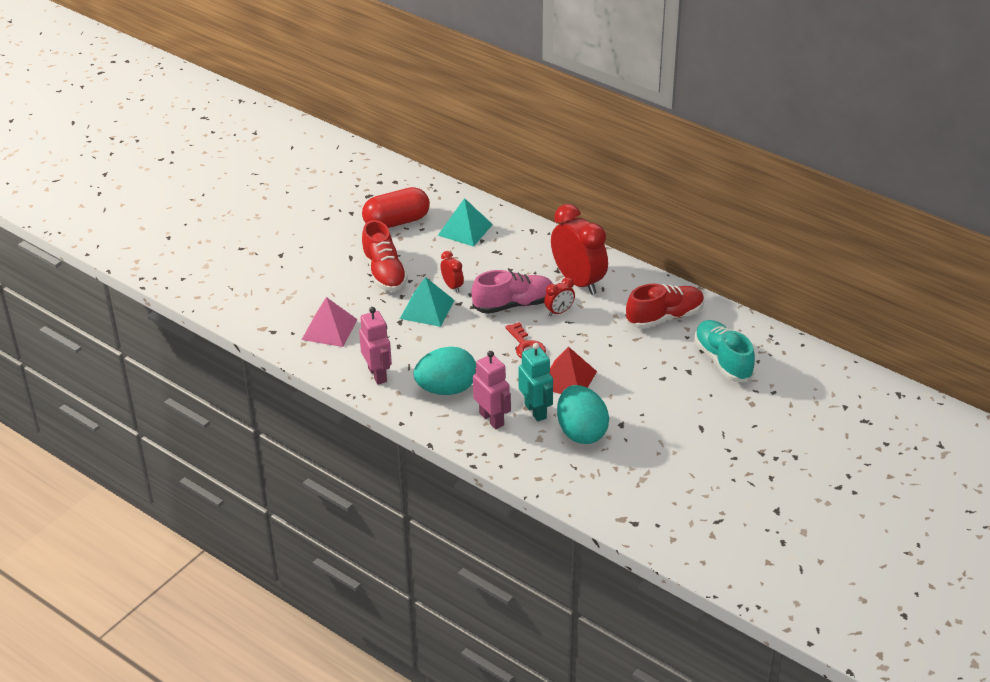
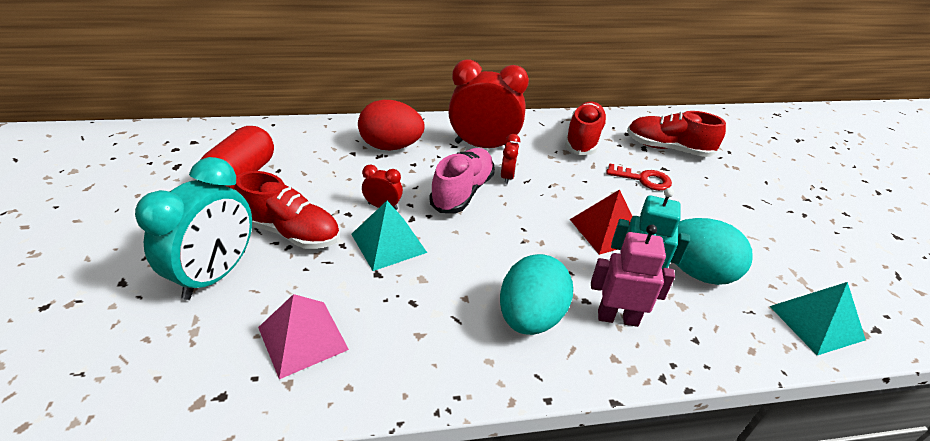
camera: 50 degrees left, 0 degrees up
(324, 275) = (215, 274): none -> turquoise clock
(378, 375) = (437, 355): pink robot -> none
(465, 229) = (324, 151): turquoise pyramid -> turquoise pyramid (816, 322)
(512, 248) = (391, 146): none -> red egg
(526, 346) = (530, 222): red key -> red key (643, 179)
(723, 361) = (668, 148): turquoise shoe -> red shoe

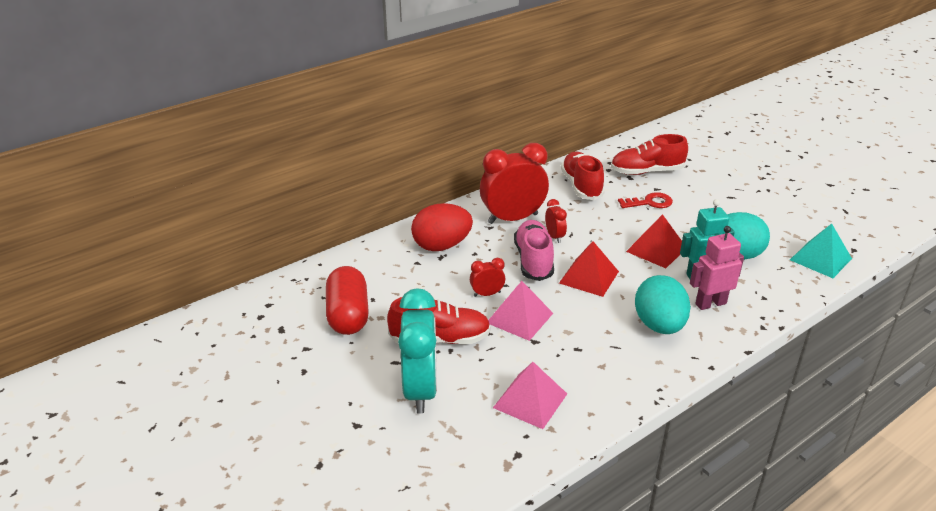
camera: 25 degrees left, 5 degrees down
(388, 243) = (520, 318): turquoise pyramid -> pink pyramid
(503, 230) = (589, 277): none -> red pyramid

